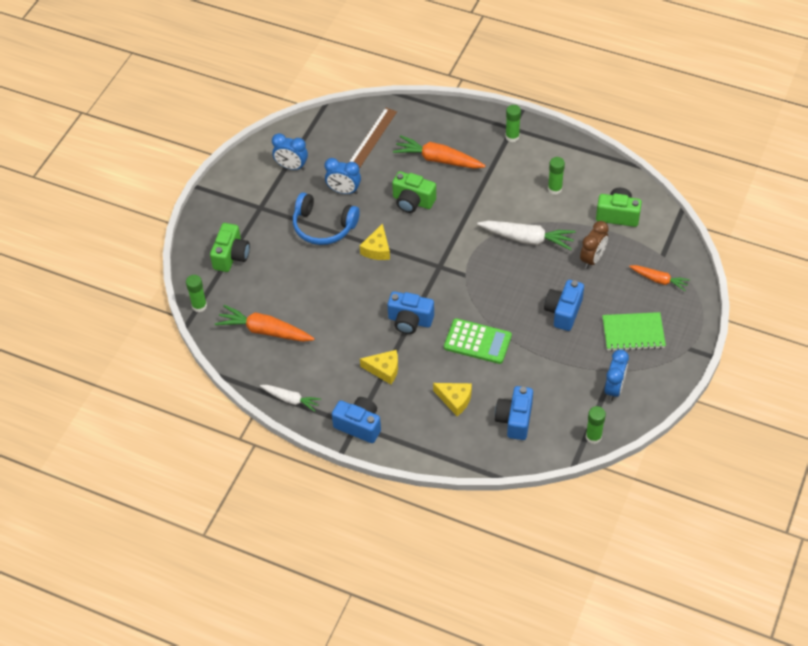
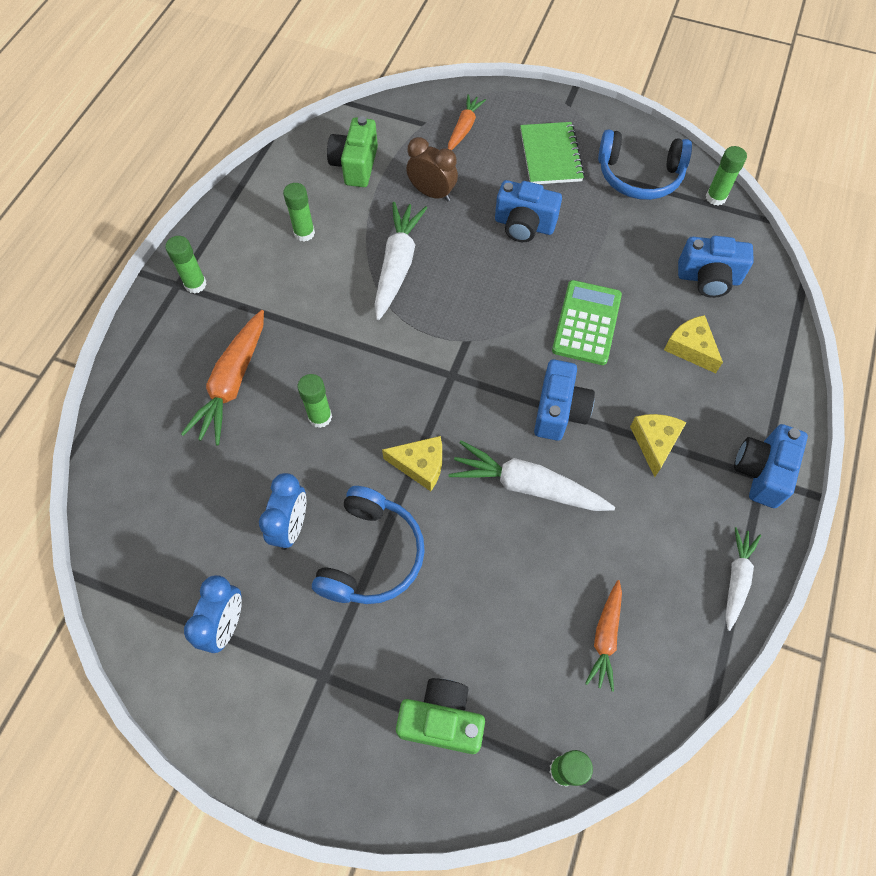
camera: 95 degrees left, 10 degrees up
(264, 331) = (605, 637): orange carrot -> orange carrot, size x0.61
(359, 300) = (526, 486): none -> white carrot
(373, 137) = (170, 486): brown ruler -> none
(412, 201) = (320, 417): green camera -> green glue stick
(455, 400) = (690, 348): yellow cheese -> yellow cheese turned 60 degrees counterclockwise
(614, 388) = (639, 176): blue clock -> blue headphones

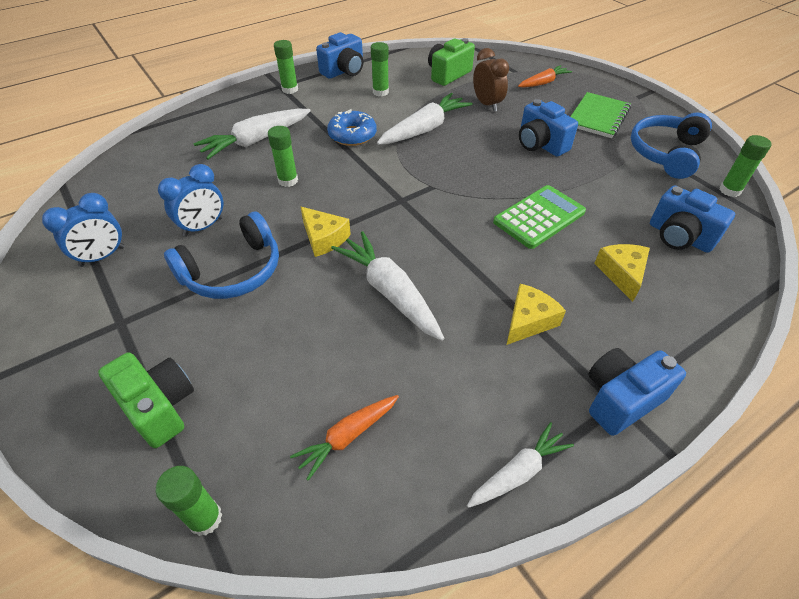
camera: 35 degrees right, 15 degrees down
(232, 384) = (256, 141): orange carrot -> white carrot
(330, 316) = (352, 135): none -> blue donut
(559, 411) = (463, 259): blue camera -> blue camera (344, 71)
(639, 176) = (665, 153): blue headphones -> blue headphones turned 75 degrees clockwise

